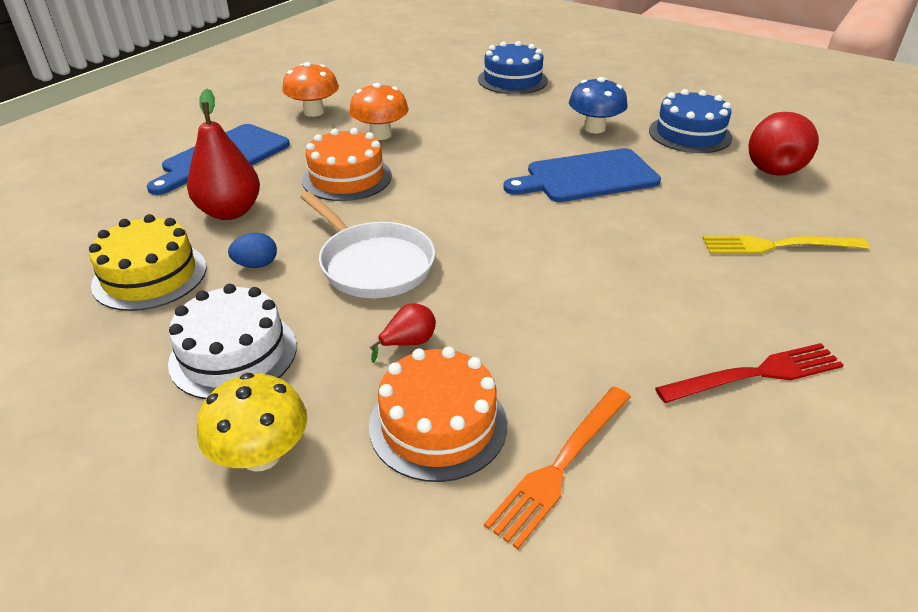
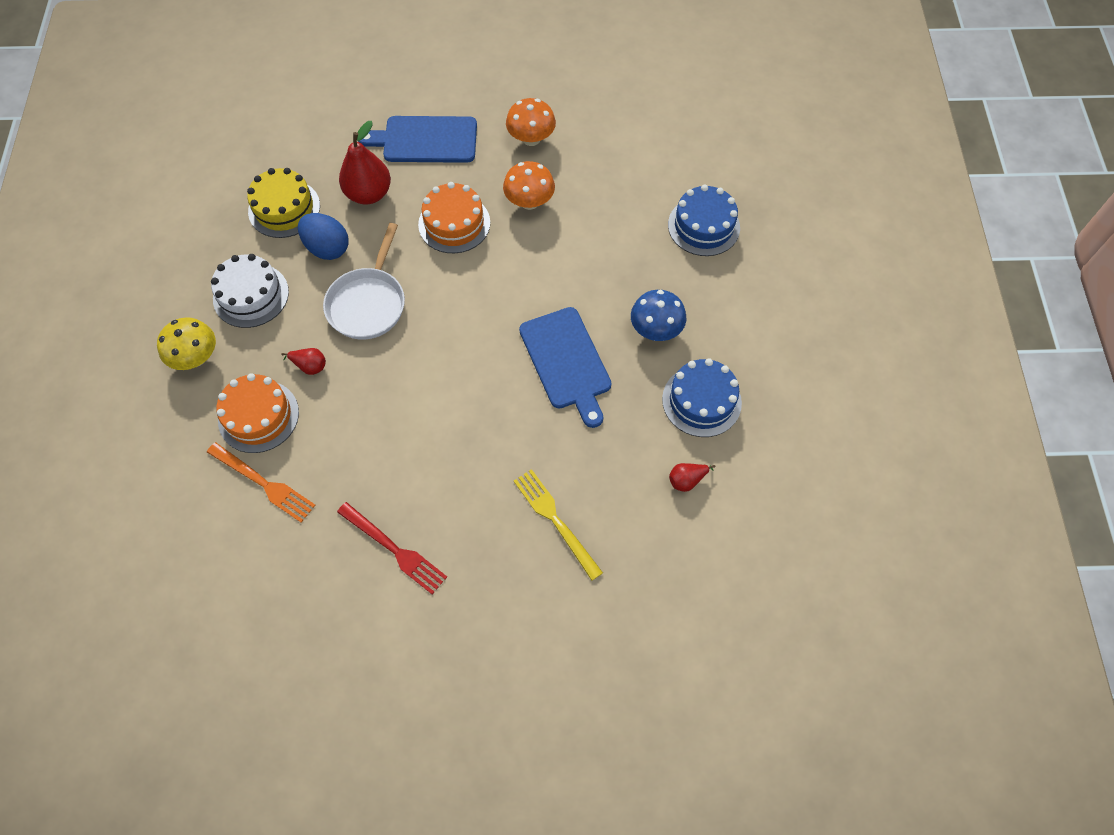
camera: 55 degrees right, 25 degrees up
(256, 265) = (327, 248): blue egg -> blue egg, size x1.73
(560, 465) = (263, 483): orange fork -> orange fork turned 150 degrees counterclockwise
(587, 177) = (567, 362): blue cutting board -> blue cutting board turned 150 degrees counterclockwise
(772, 166) = (687, 480): red pear -> red pear, size x0.49

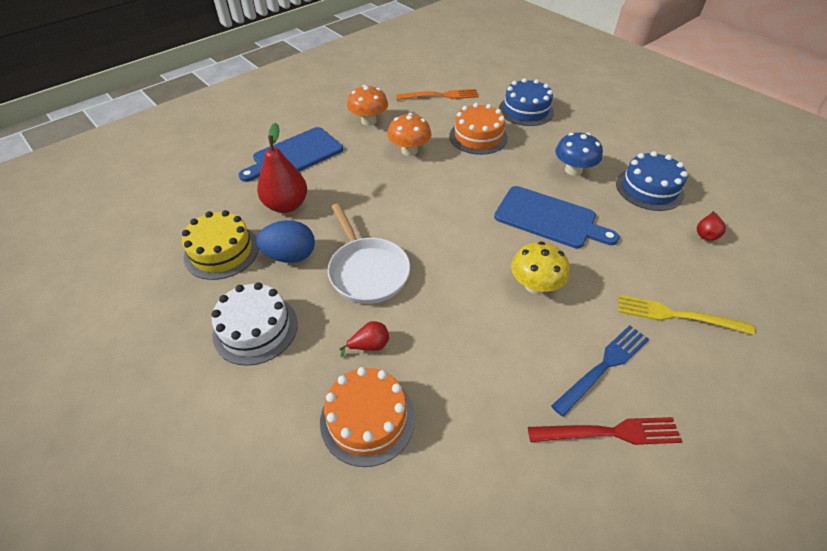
camera: 40 degrees left, 15 degrees down
(196, 357) = (250, 414): yellow mushroom -> yellow mushroom (535, 285)
(263, 483) = (437, 474): orange fork -> orange fork (440, 95)
(447, 508) = (603, 366): none -> blue fork
(454, 223) = (373, 188): orange cake -> orange cake (478, 137)

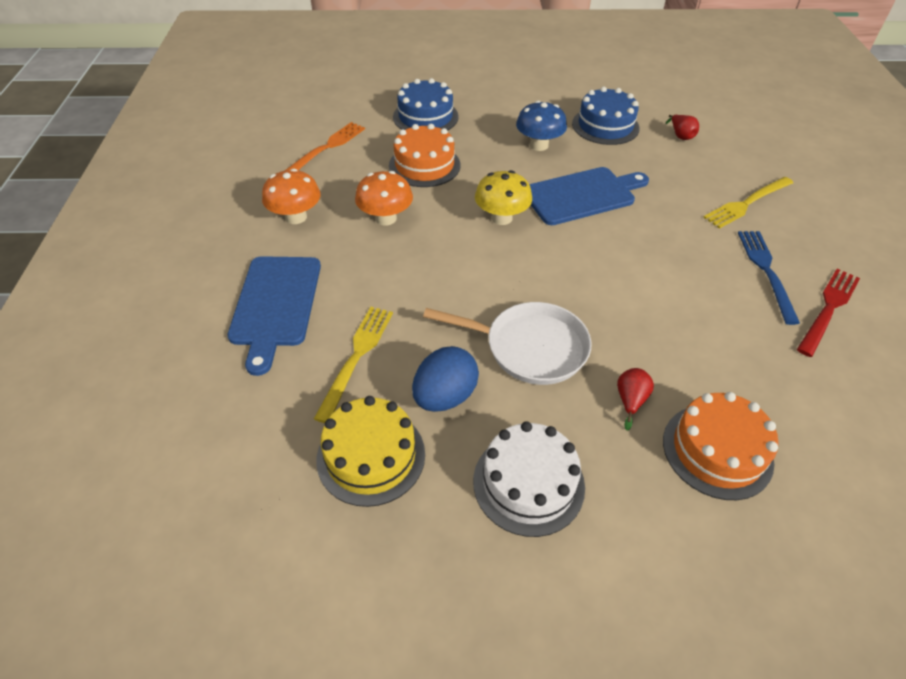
camera: 50 degrees left, 0 degrees up
(286, 205) = (356, 357): red pear -> yellow fork
(535, 285) = (652, 252): yellow mushroom -> yellow mushroom (501, 218)

